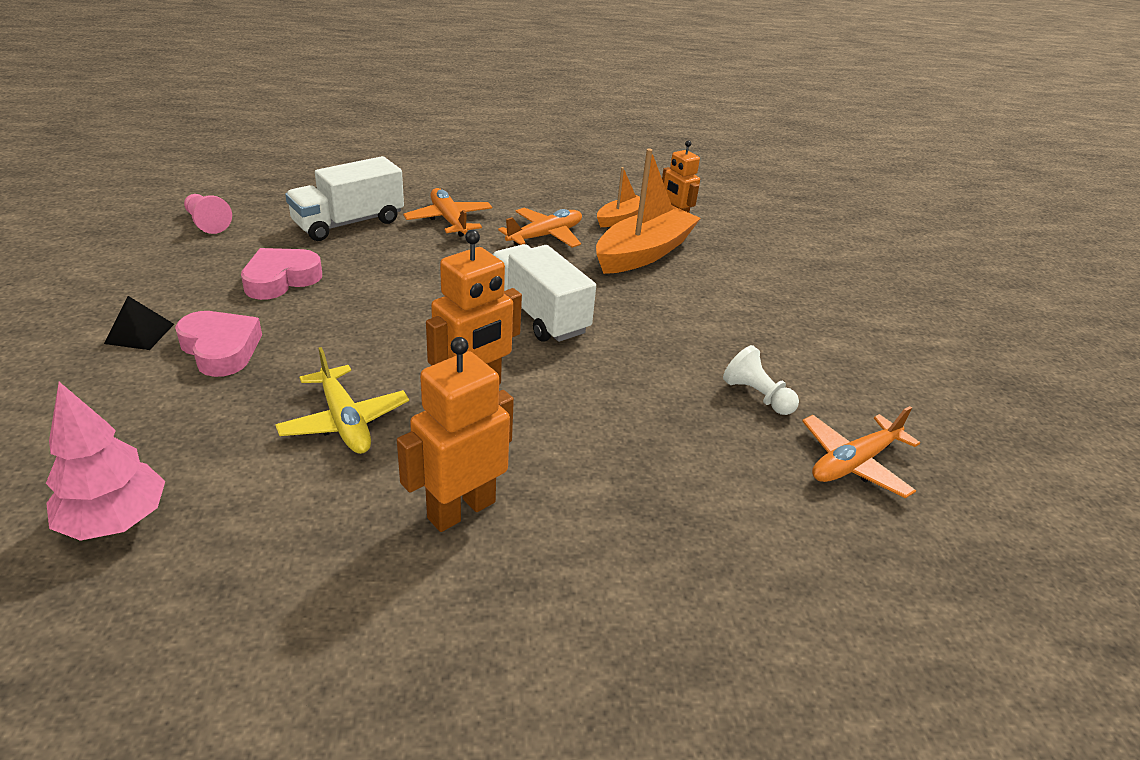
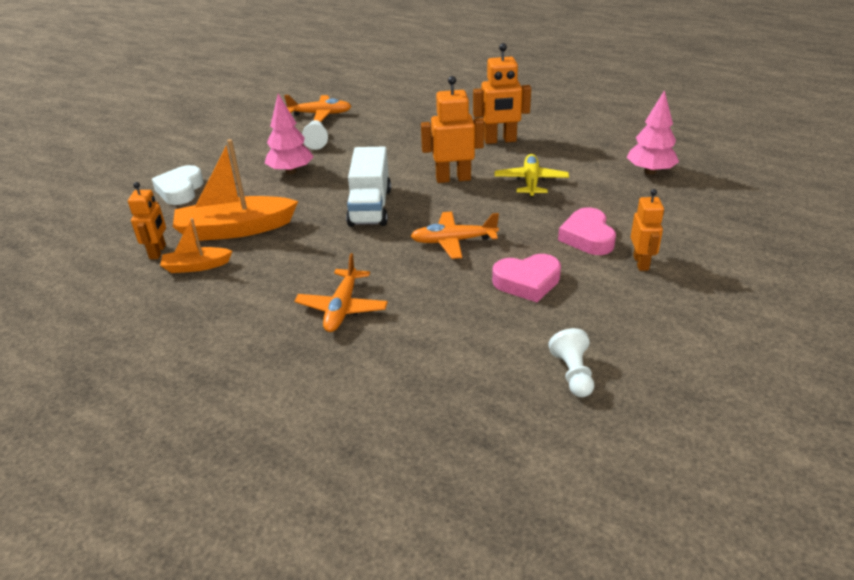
camera: 140 degrees left, 0 degrees up
(139, 333) = (641, 263): black pyramid -> orange robot
(207, 223) = (573, 374): pink pawn -> white pawn
(348, 223) = (435, 332): white truck -> none
(545, 236) = (283, 266): orange plane -> orange plane (453, 241)
(705, 333) = (291, 171): none -> pink tree
(776, 274) = (180, 190): none -> white heart

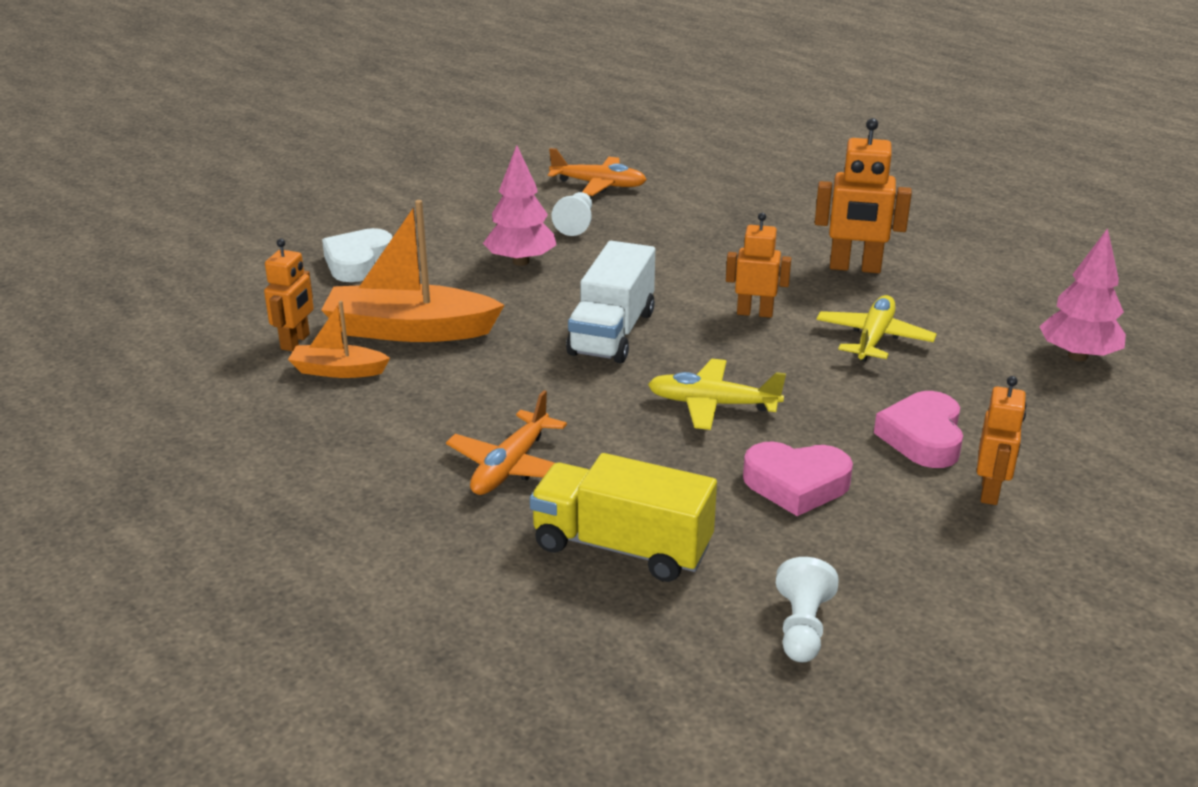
camera: 15 degrees right, 5 degrees down
(438, 346) = (622, 547): none -> yellow truck
(453, 178) = (755, 313): orange robot -> orange robot, size x0.66
(453, 241) = (712, 404): orange plane -> yellow plane

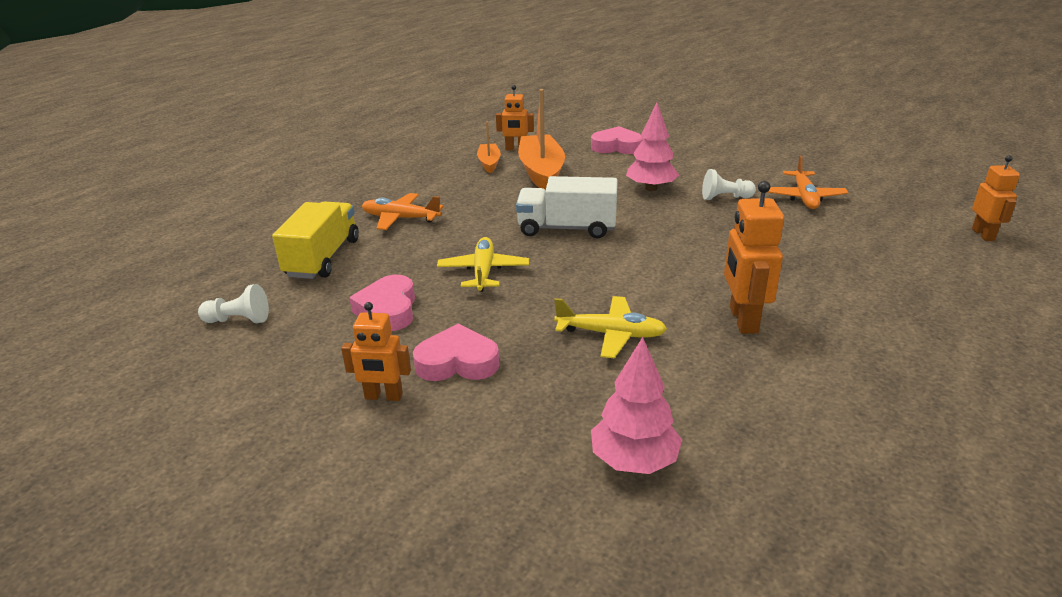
camera: 80 degrees right, 0 degrees up
(358, 262) = (616, 147): white heart -> pink heart
(755, 313) = (626, 278): orange robot -> orange robot (983, 234)

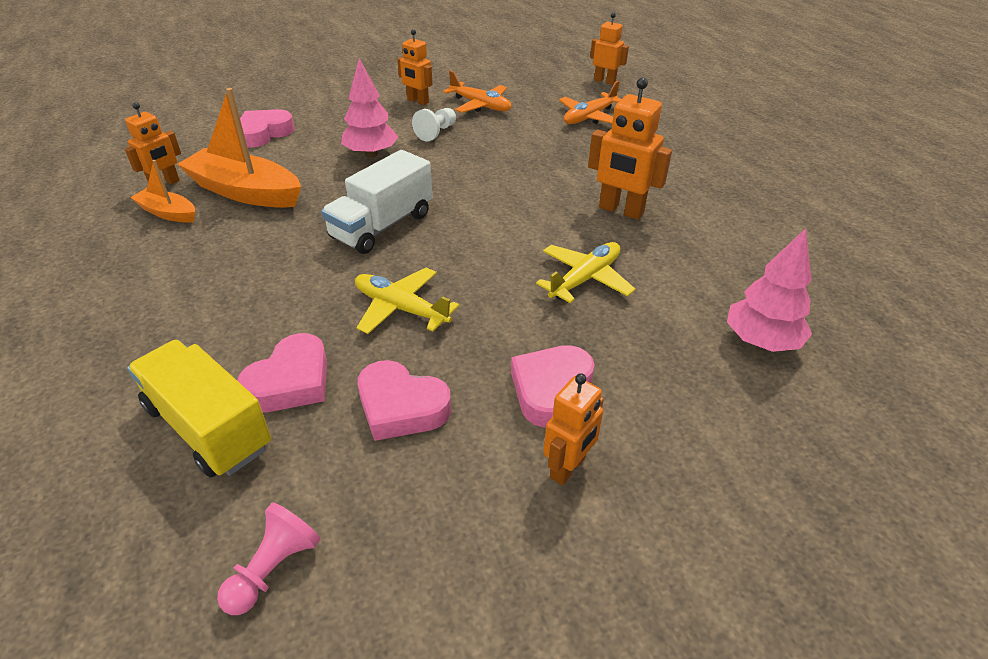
camera: 60 degrees left, 10 degrees up
(238, 320) = (273, 569): white pawn -> pink pawn
(378, 265) = (291, 382): none -> pink heart
(400, 218) = (201, 325): orange plane -> orange plane (589, 117)
(760, 172) = (417, 101): none -> orange robot

